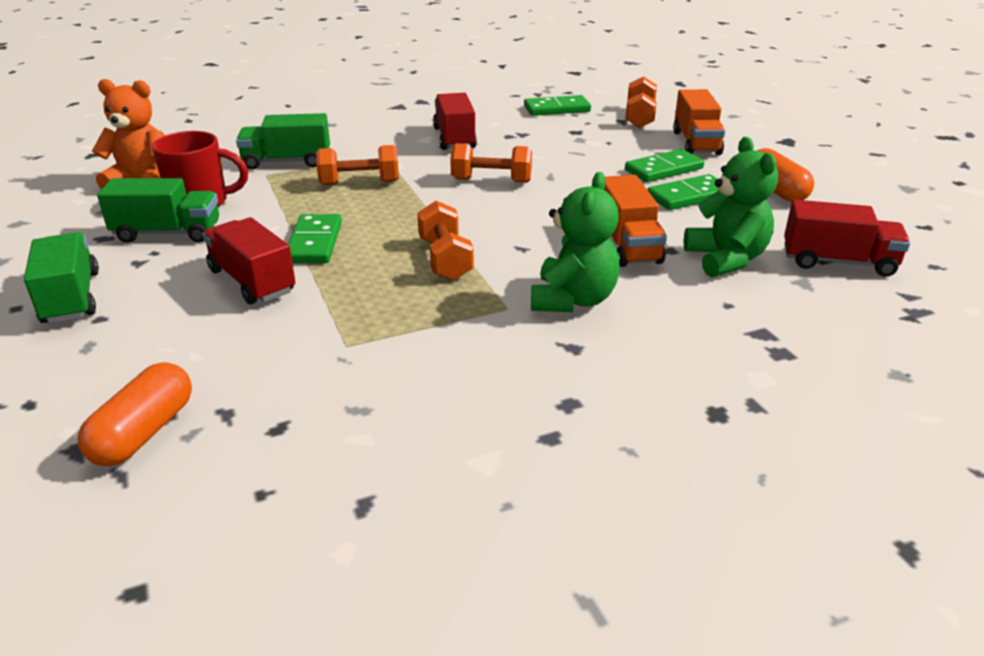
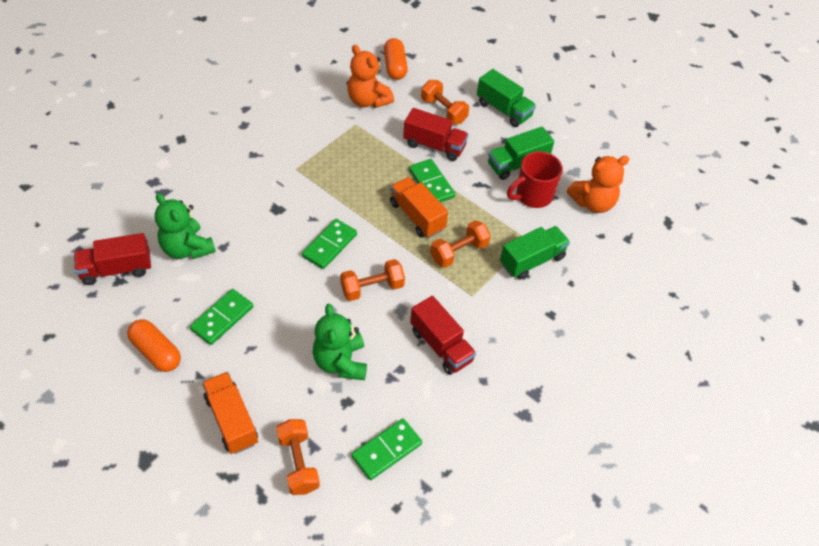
camera: 150 degrees right, 20 degrees up
(280, 379) = (368, 100): none -> orange teddy bear
(445, 259) = (349, 194): orange dumbbell -> orange dumbbell (443, 111)
(573, 300) = (265, 185): green teddy bear -> green teddy bear (340, 362)
(628, 245) = (250, 243): orange truck -> orange truck (417, 216)
(664, 169) = (249, 355): green domino -> green domino (329, 245)

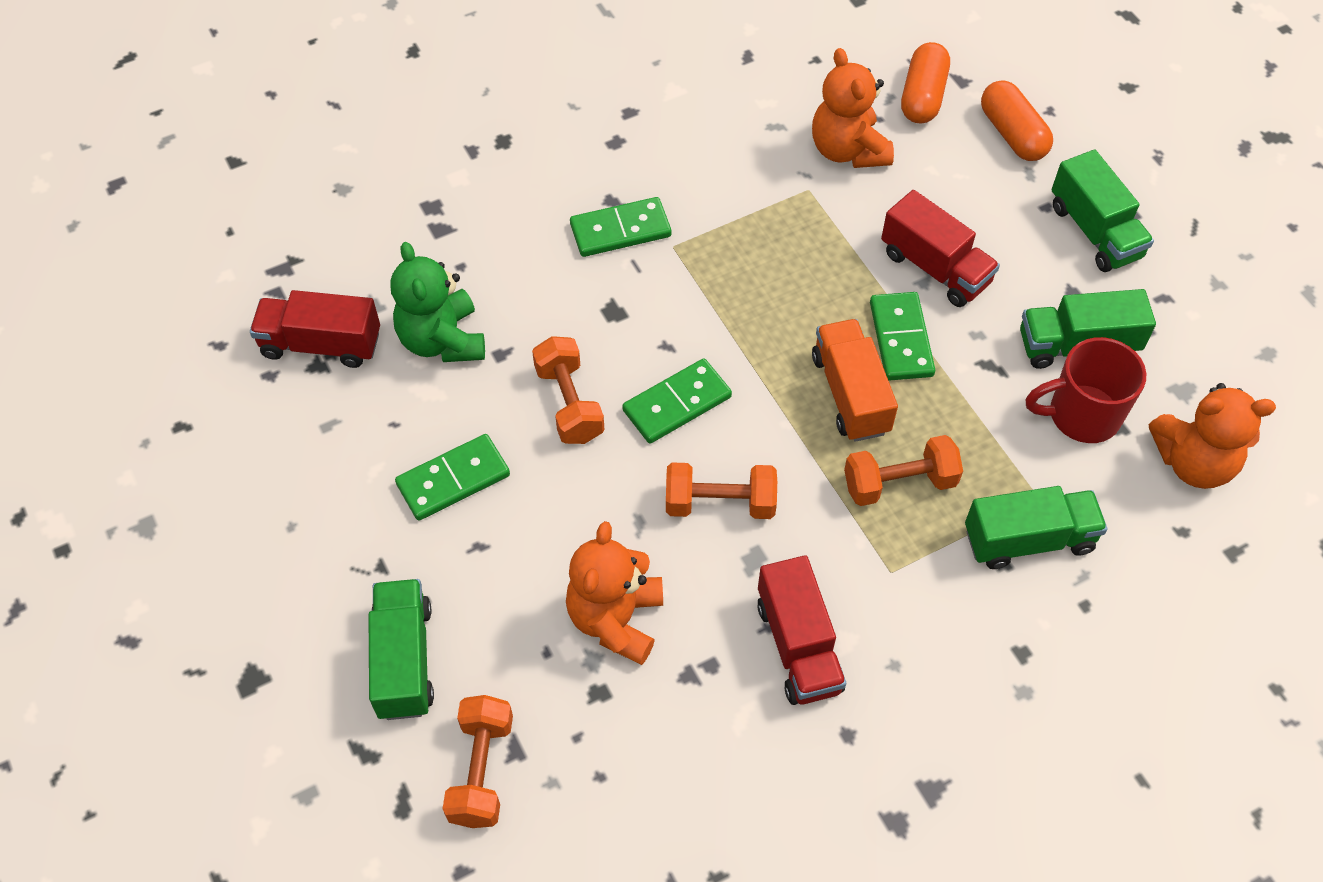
camera: 25 degrees right, 5 degrees up
(156, 352) = (331, 505): orange capsule -> orange capsule (1012, 134)
(231, 420) = (404, 660): orange truck -> green truck
(340, 362) = (616, 619): green teddy bear -> orange teddy bear
(386, 450) = (632, 800): green domino -> green domino (620, 230)
(443, 111) = (979, 204): orange dumbbell -> orange dumbbell (569, 403)

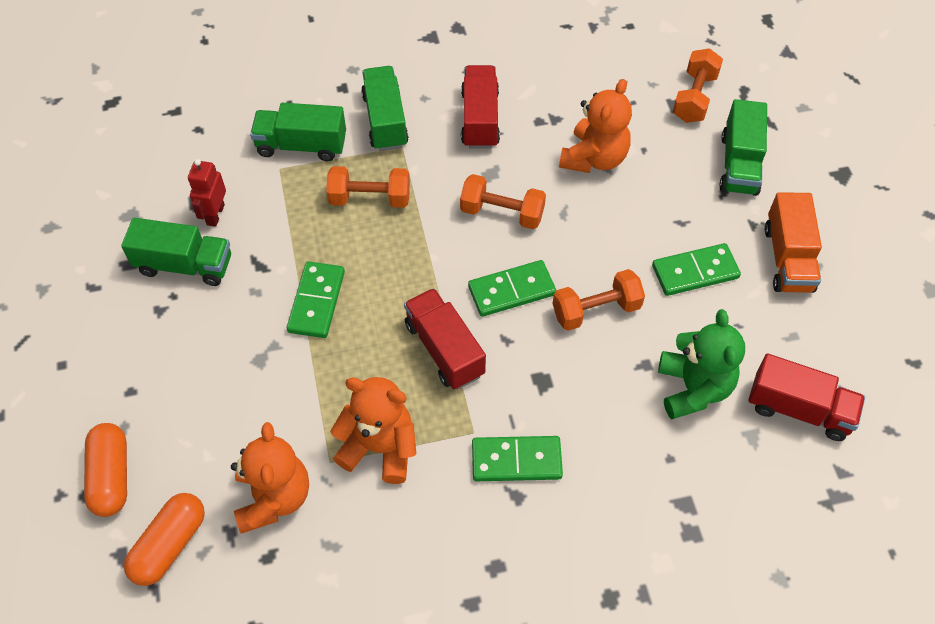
camera: 165 degrees left, 0 degrees up
(569, 403) = (596, 310): orange dumbbell -> orange dumbbell turned 75 degrees clockwise
(850, 394) = (376, 268): orange truck -> orange truck (788, 258)
(935, 268) = (257, 356): red truck -> red truck (444, 349)
(1081, 415) = (215, 214): red mug -> red robot
(1095, 231) = (105, 357): green truck -> green truck (385, 120)
(1193, 462) = (160, 167): orange teddy bear -> orange teddy bear (380, 448)

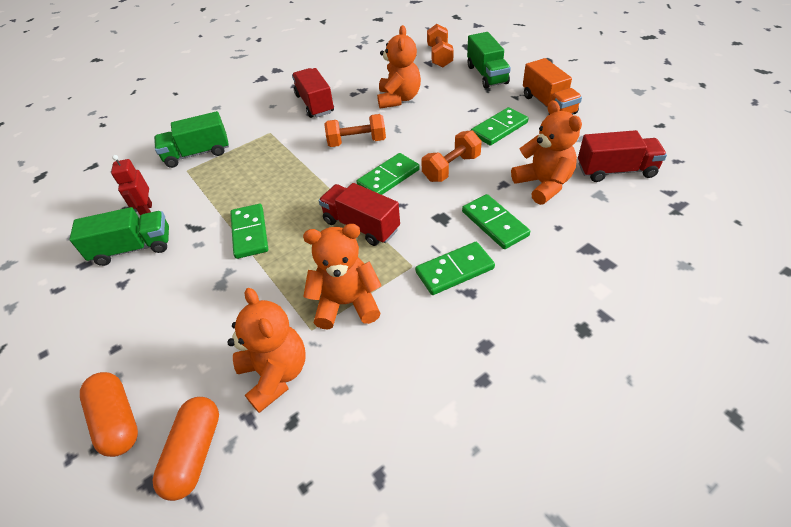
camera: 20 degrees left, 10 degrees down
(370, 198) = (261, 164): orange dumbbell -> none
(385, 120) = (251, 124): green truck -> none
(598, 418) = (494, 223): none -> green domino
(693, 388) = (543, 184): green teddy bear -> orange teddy bear

